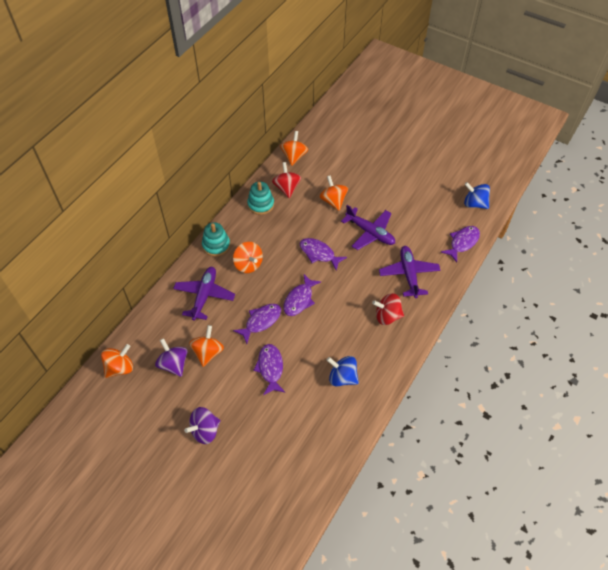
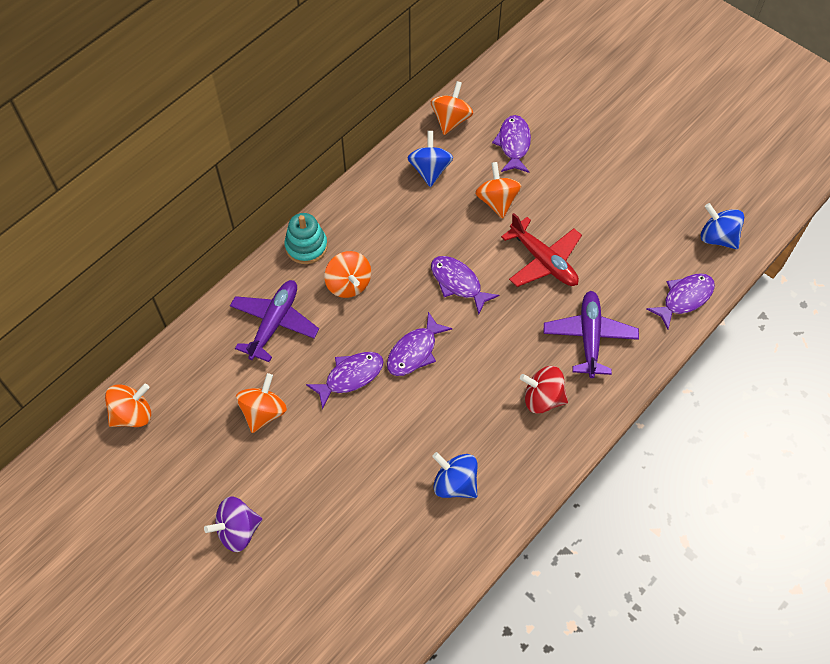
camera: 10 degrees right, 5 degrees up
(173, 364) = (211, 422): purple spinning top -> none
(261, 204) = (385, 191): turquoise stacking toy -> none
(270, 368) = (351, 451): purple fish -> purple fish (513, 144)
(287, 188) = (430, 170): red spinning top -> blue spinning top
(370, 233) = (543, 261): purple plane -> red plane

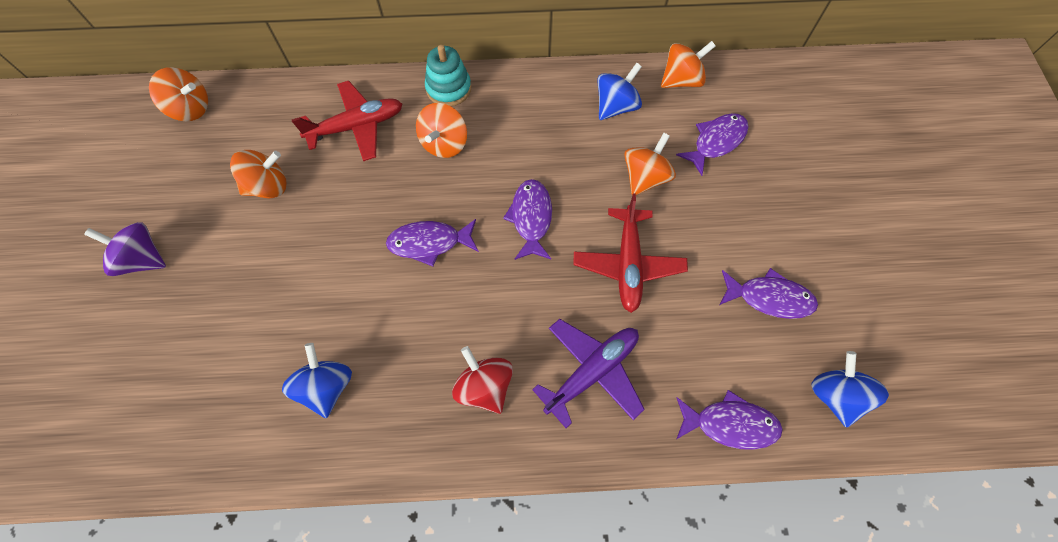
camera: 45 degrees right, 5 degrees up
(274, 323) = (357, 126): purple plane -> red plane
(350, 377) = (358, 217): purple fish -> purple fish (769, 298)

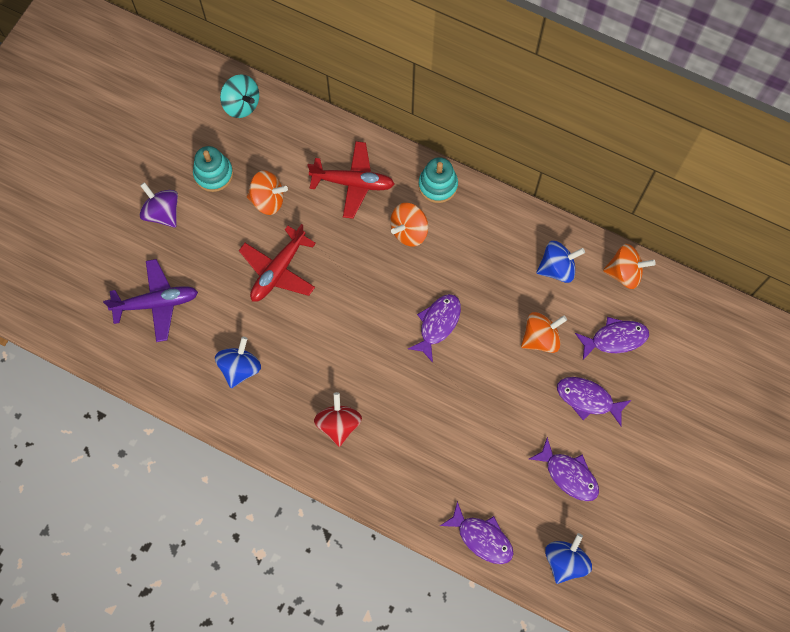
camera: 30 degrees right, 5 degrees up
(189, 190) = (213, 174): none -> turquoise stacking toy
(191, 109) = (242, 105): orange spinning top -> turquoise spinning top
(429, 243) = (356, 304): purple fish -> purple fish (588, 399)
(592, 372) = (413, 454): purple plane -> purple plane (156, 303)
(628, 264) = (485, 396): red plane -> red plane (278, 271)

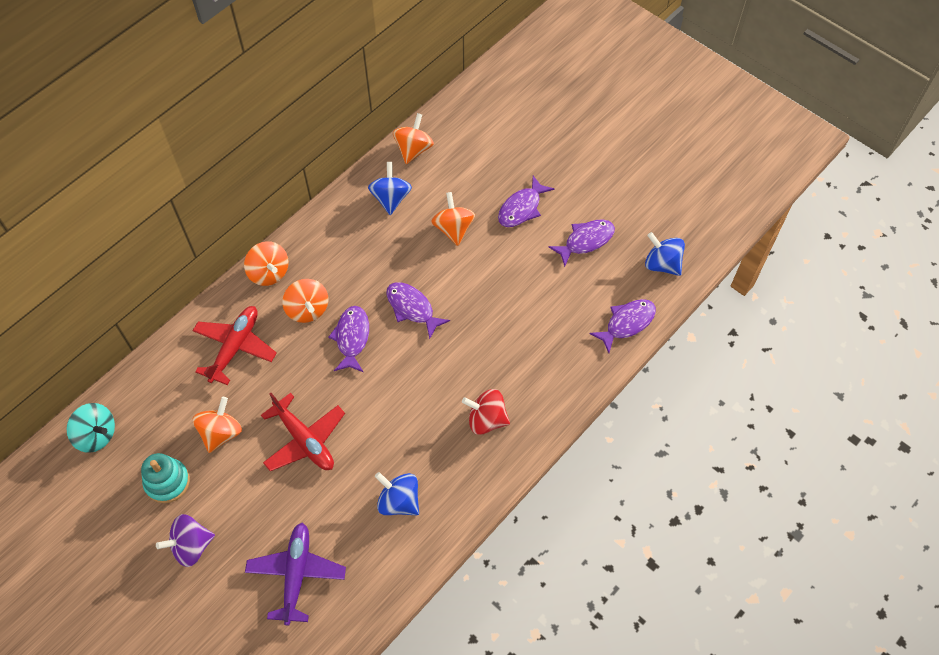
camera: 75 degrees left, 10 degrees down
(242, 105) = (97, 435): turquoise spinning top -> turquoise spinning top turned 60 degrees clockwise
(438, 185) = (269, 273): turquoise stacking toy -> orange spinning top
(615, 339) = (472, 173): purple fish -> purple fish (352, 338)

